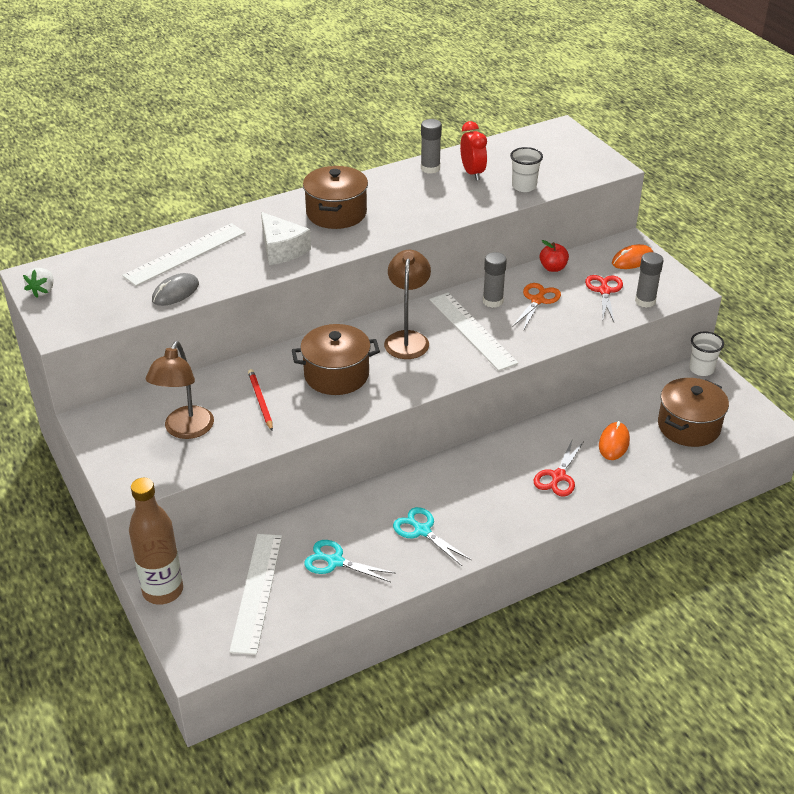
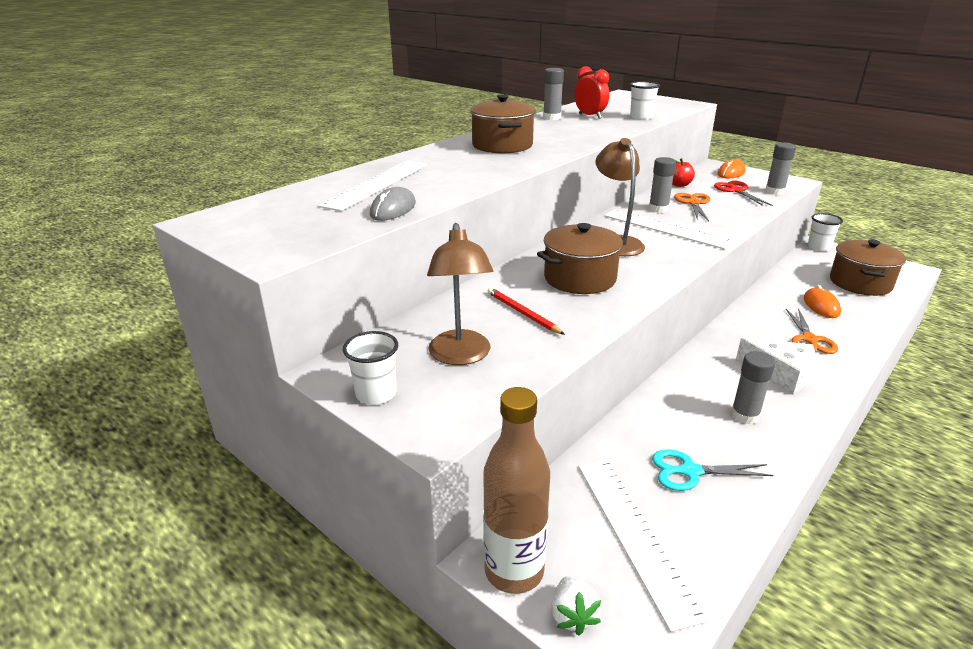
camera: 20 degrees left, 10 degrees down
(43, 291) = (223, 230): white strawberry -> white strawberry (573, 616)
(109, 447) = (376, 394): none -> white cup
(281, 249) = (476, 169): white cheese -> white cheese (780, 374)
(422, 530) = (745, 415): turquoise scissors -> grey glue stick
(558, 477) = (809, 339): red scissors -> orange scissors

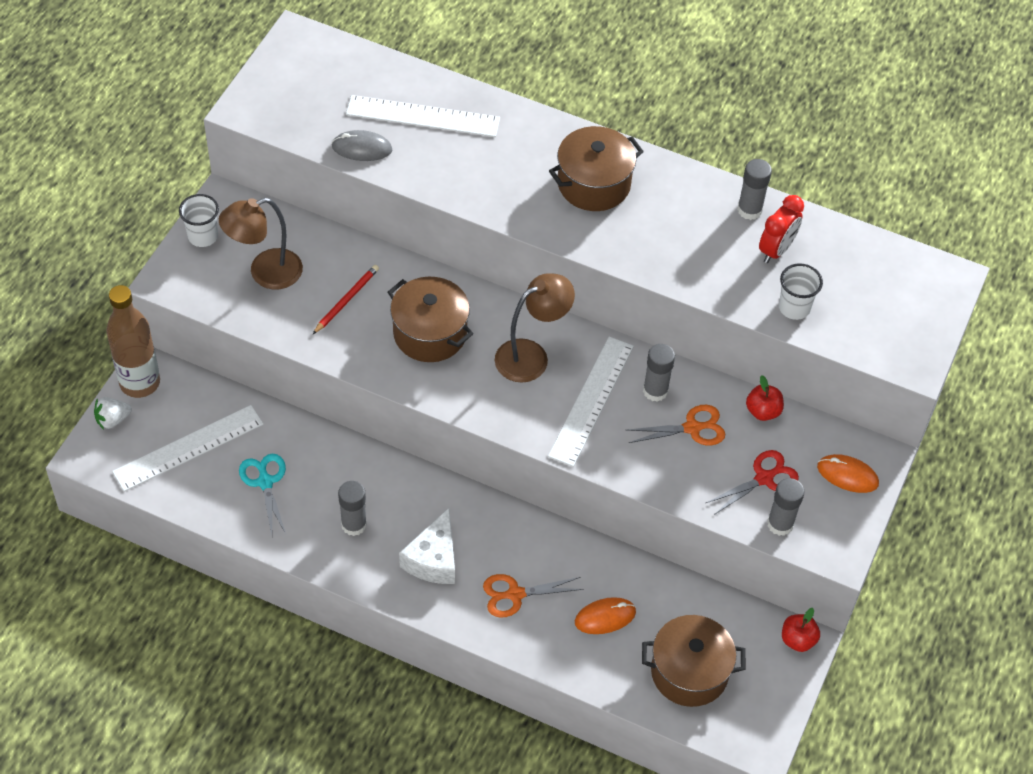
camera: 70 degrees right, 25 degrees up
(818, 247) = (797, 640): white cup -> red apple

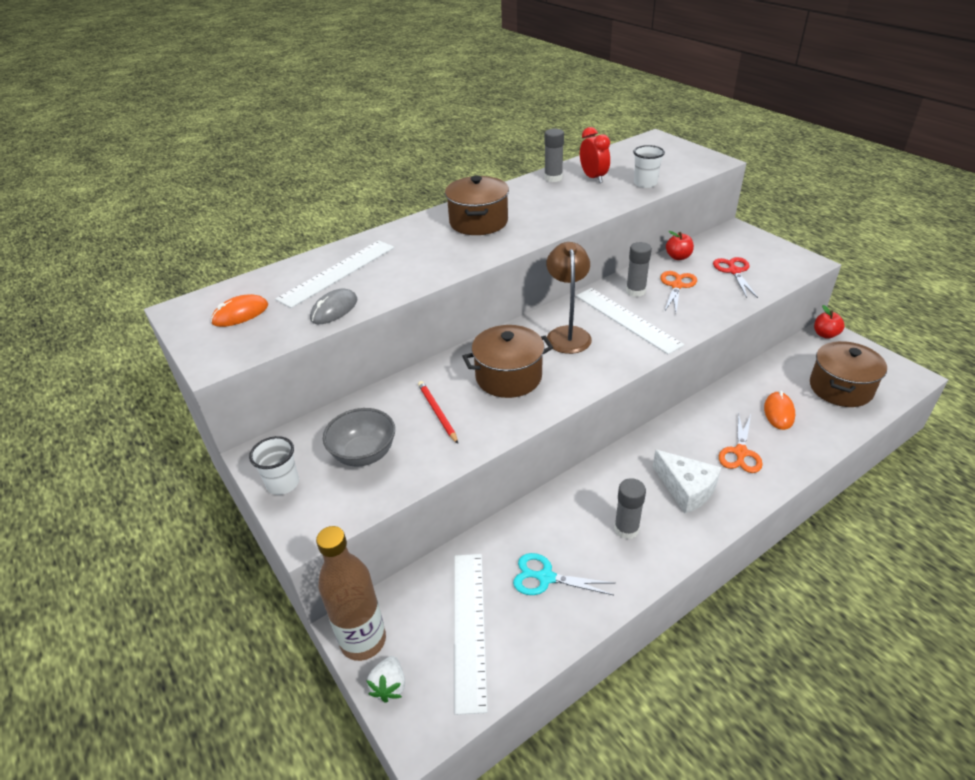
camera: 55 degrees left, 15 degrees down
(265, 273) = (364, 454): brown lamp -> grey bowl
(780, 524) = (775, 276): grey glue stick -> none
(847, 475) = (746, 243): orange mouse -> orange mouse (240, 314)

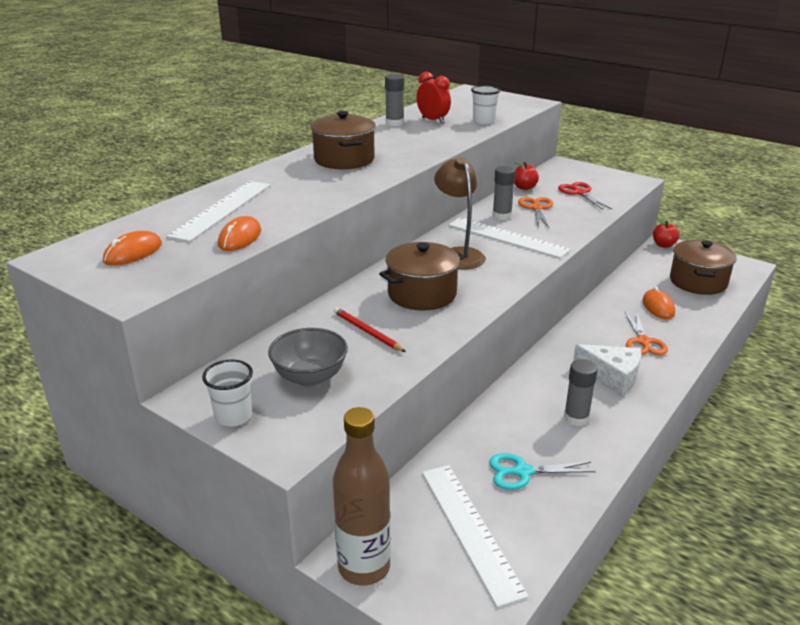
camera: 20 degrees left, 10 degrees down
(334, 309) = (240, 238): grey mouse -> orange mouse
(389, 686) = (415, 600): white strawberry -> none

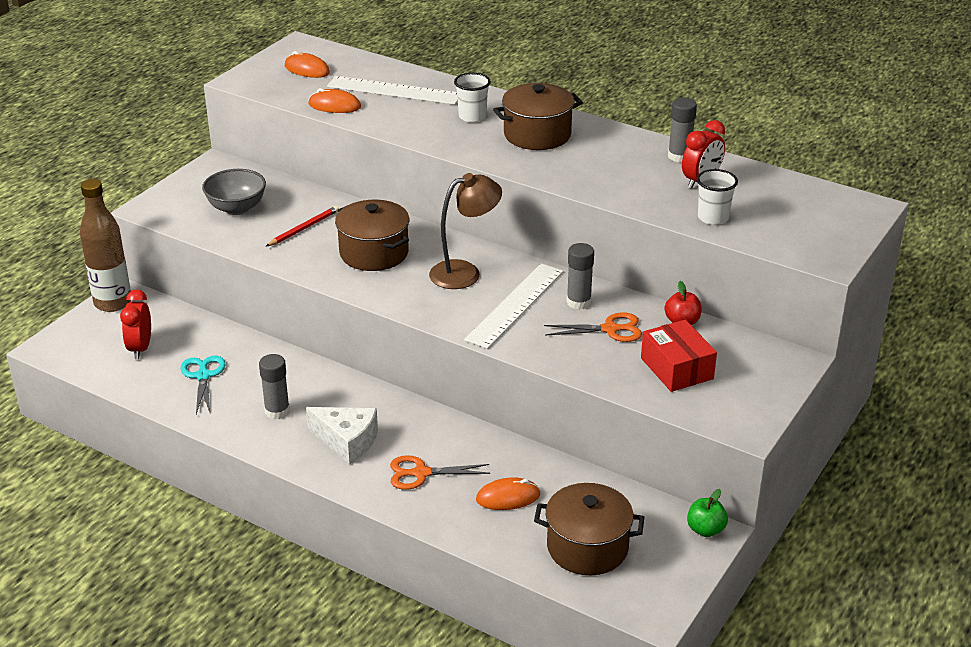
camera: 85 degrees right, 5 degrees up
(233, 416) = (190, 183): white cup -> white cup (472, 117)
(470, 529) = (140, 348): white ruler -> red clock
(579, 193) = (677, 368): red scissors -> red box
(612, 377) = (347, 441): white cheese -> white cheese turned 90 degrees counterclockwise
(663, 245) = (705, 530): red apple -> green apple

